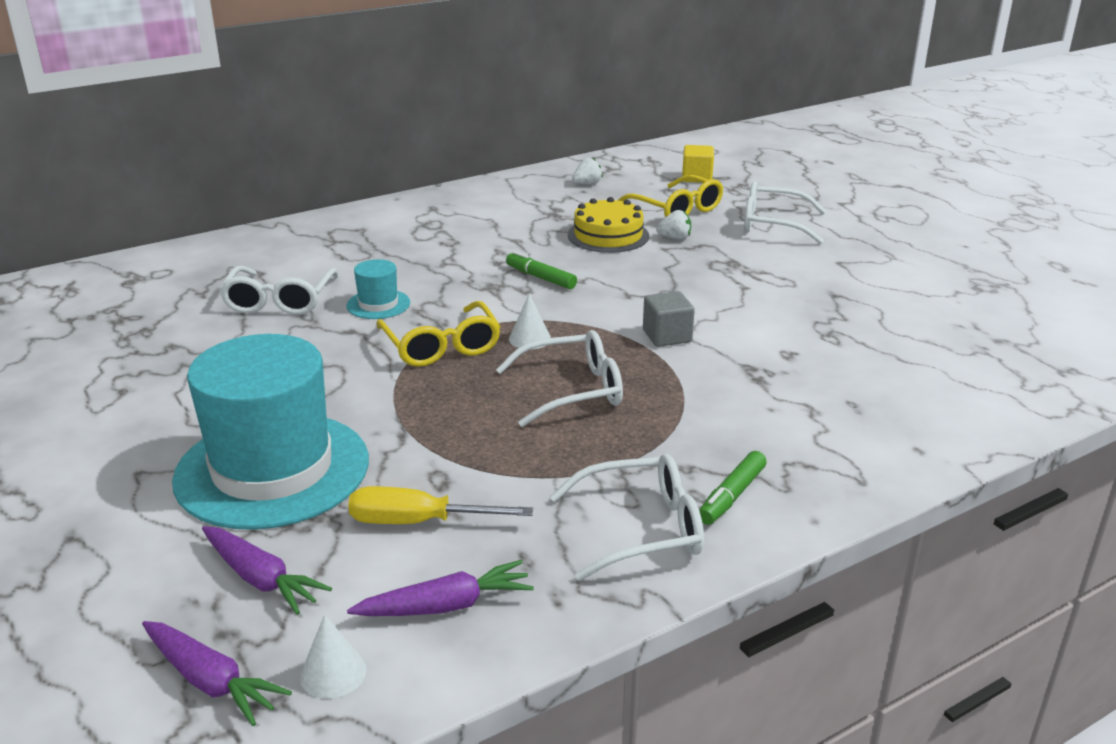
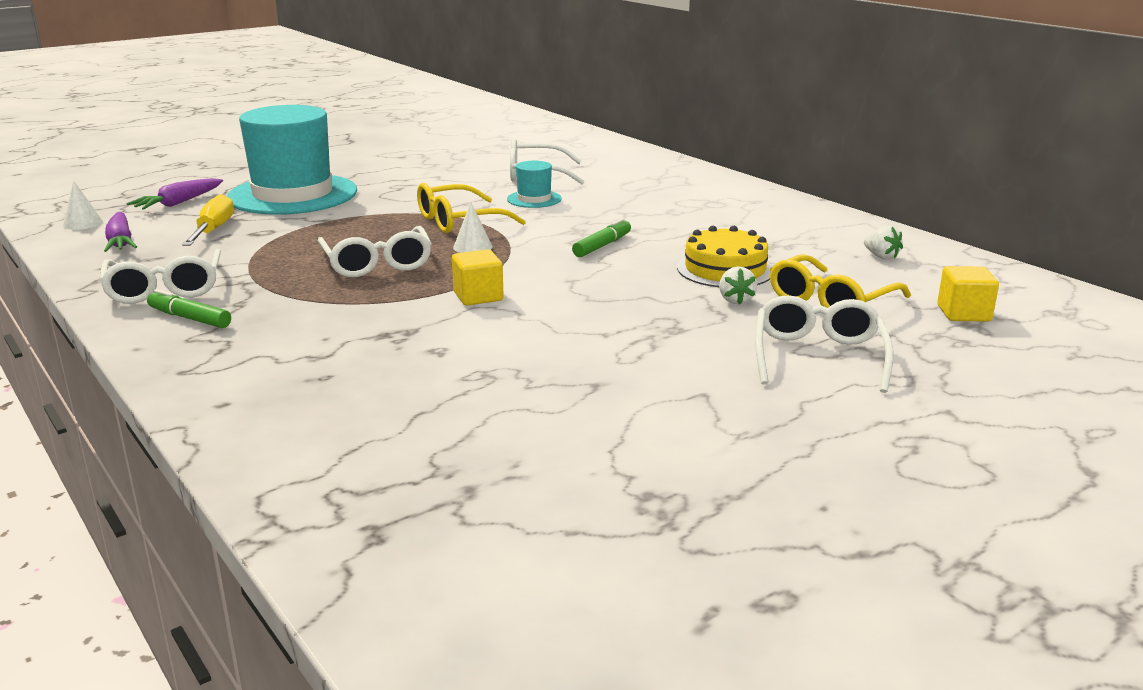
camera: 85 degrees right, 5 degrees down
(210, 681) = (98, 203): purple carrot -> none
(667, 336) = (478, 296): grey cube -> yellow cube

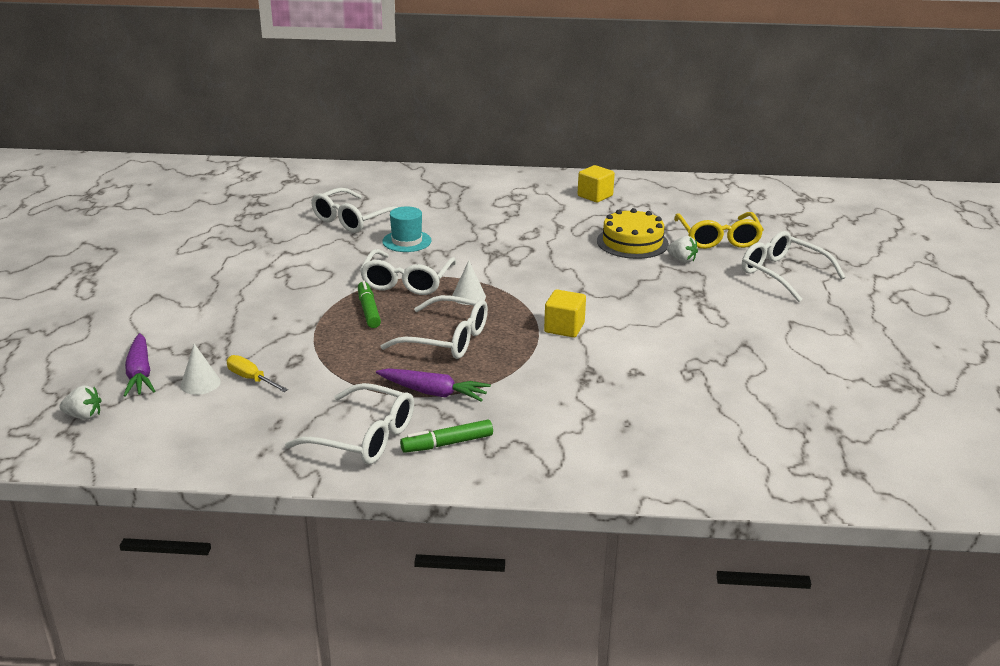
camera: 50 degrees left, 5 degrees up
(82, 223) = (111, 434): white cone -> white cone (200, 383)
(121, 241) = (204, 428): purple carrot -> purple carrot (433, 392)
(213, 230) = (251, 379): yellow screwdriver -> yellow screwdriver, size x0.66
(293, 194) = (218, 319): turquoise hat -> none
(459, 221) = (407, 281): yellow glasses -> white glasses
(602, 246) = (537, 258): green marker -> green marker (368, 310)
(881, 257) = (676, 198): white strawberry -> white strawberry (84, 416)
(963, 313) = (776, 218): yellow cube -> yellow cube (595, 196)

